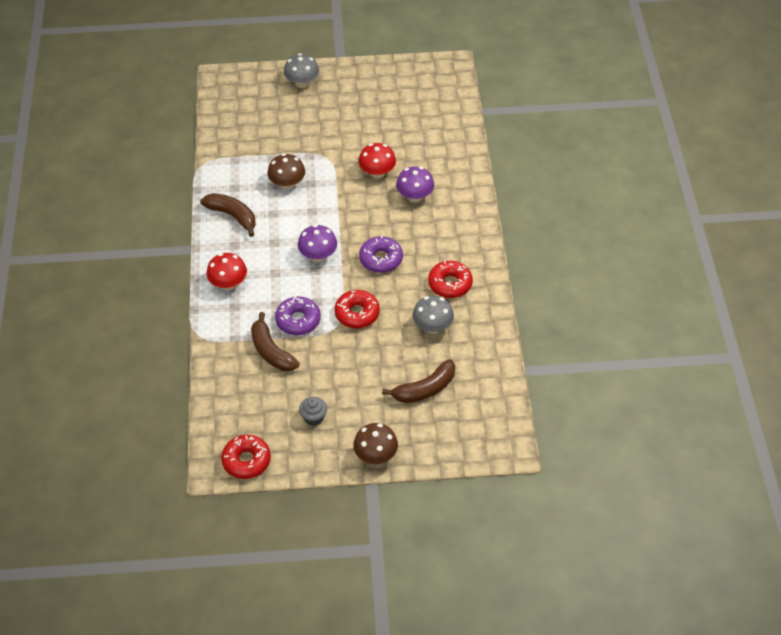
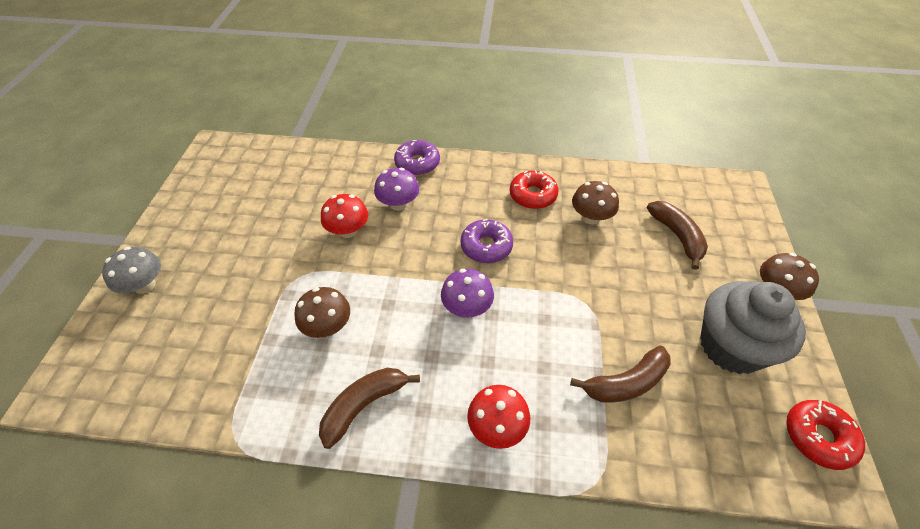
camera: 80 degrees left, 0 degrees up
(298, 320) = (574, 344): purple donut -> purple donut (417, 163)
(313, 417) = (731, 346): grey cupcake -> grey cupcake, size x2.47
(357, 313) = (567, 280): red donut -> none
(432, 326) = (591, 217): grey mushroom -> brown mushroom

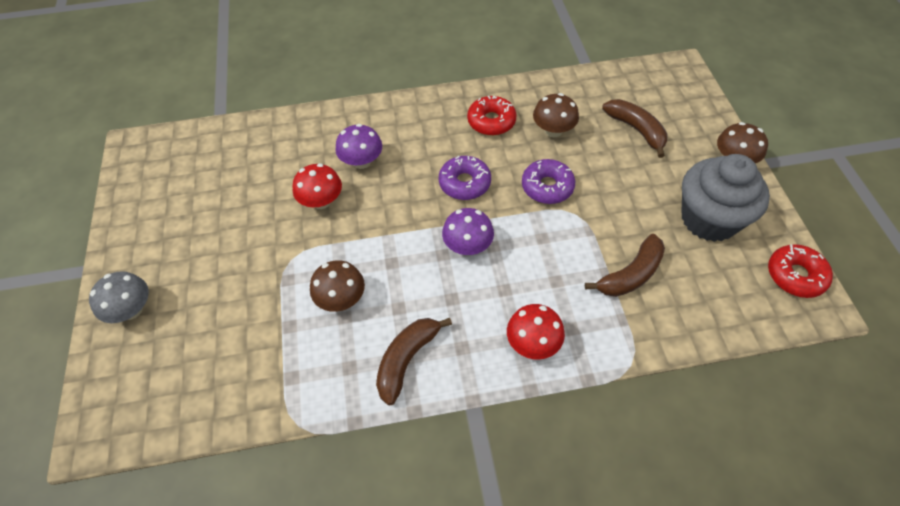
camera: 15 degrees left, 5 degrees up
(417, 163) = (364, 115): purple donut -> purple donut (547, 187)

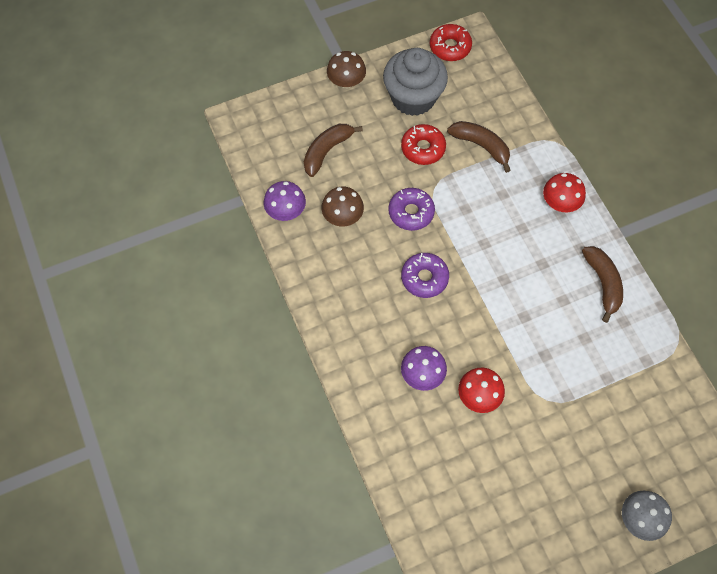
camera: 105 degrees left, 10 degrees up
(341, 299) = (570, 346): brown mushroom -> none
(406, 360) = (603, 283): brown banana -> brown banana turned 120 degrees counterclockwise
(467, 246) = (490, 262): purple mushroom -> purple mushroom (286, 211)
(491, 121) = (343, 270): red donut -> red donut (423, 148)

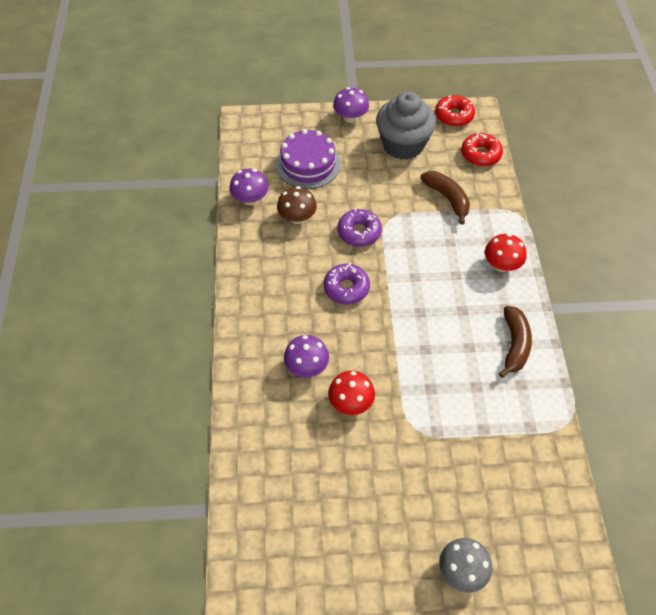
camera: 20 degrees right, 10 degrees down
(327, 151) = (308, 164): brown banana -> purple cake
(346, 81) = (350, 117): brown mushroom -> purple mushroom
(423, 148) = (393, 185): red donut -> red donut (480, 154)

